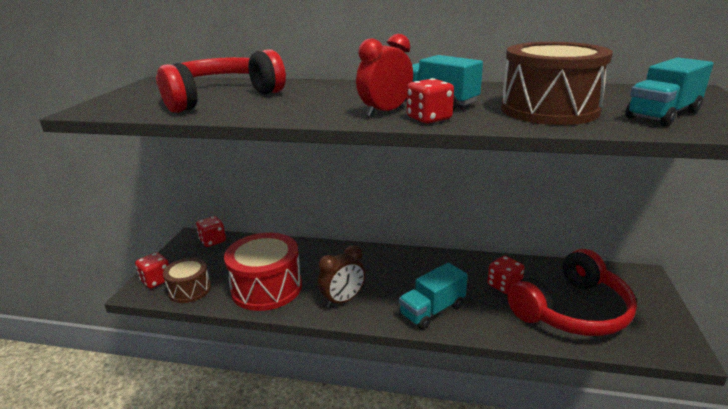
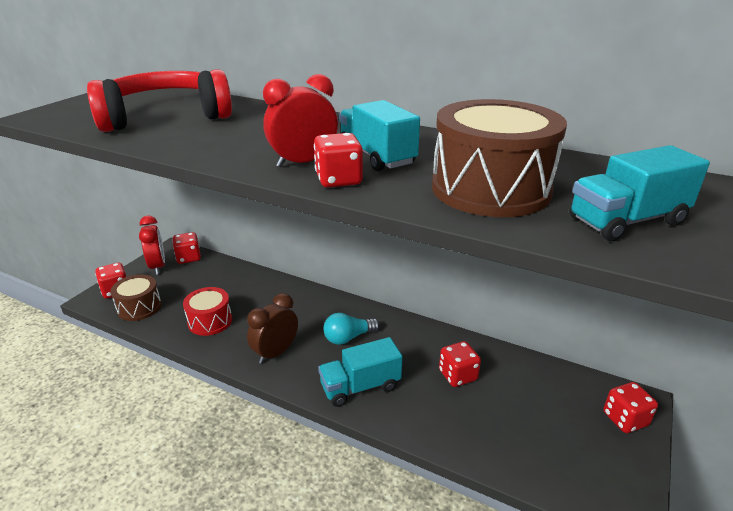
camera: 15 degrees right, 5 degrees up
(186, 253) = (158, 266): none -> red clock
(267, 287) = (210, 321): red drum -> red drum, size x0.58
(343, 300) = (275, 352): brown clock -> brown clock turned 150 degrees clockwise
(399, 276) = (348, 337): none -> turquoise light bulb
(572, 310) = (520, 425): red headphones -> none
(641, 289) = (625, 419): none -> red dice

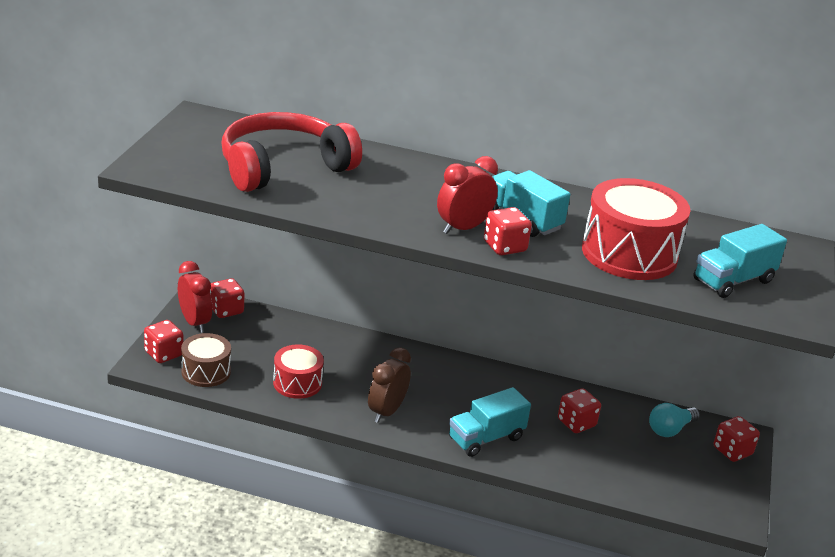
camera: 15 degrees left, 0 degrees up
(348, 337) = (456, 393): turquoise light bulb -> turquoise light bulb (670, 429)
(490, 189) = (629, 253): brown drum -> red drum

